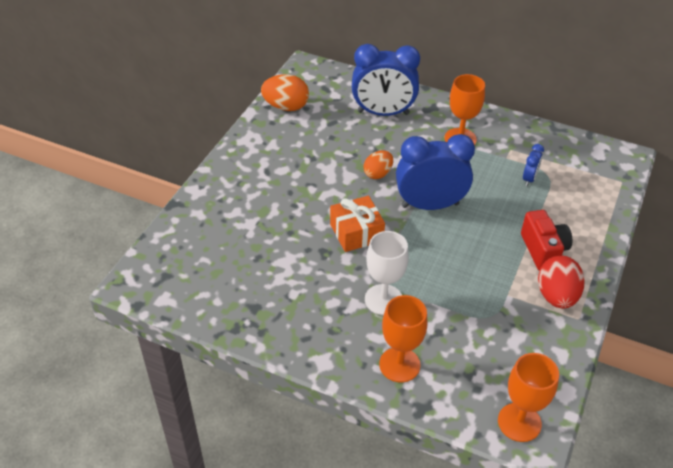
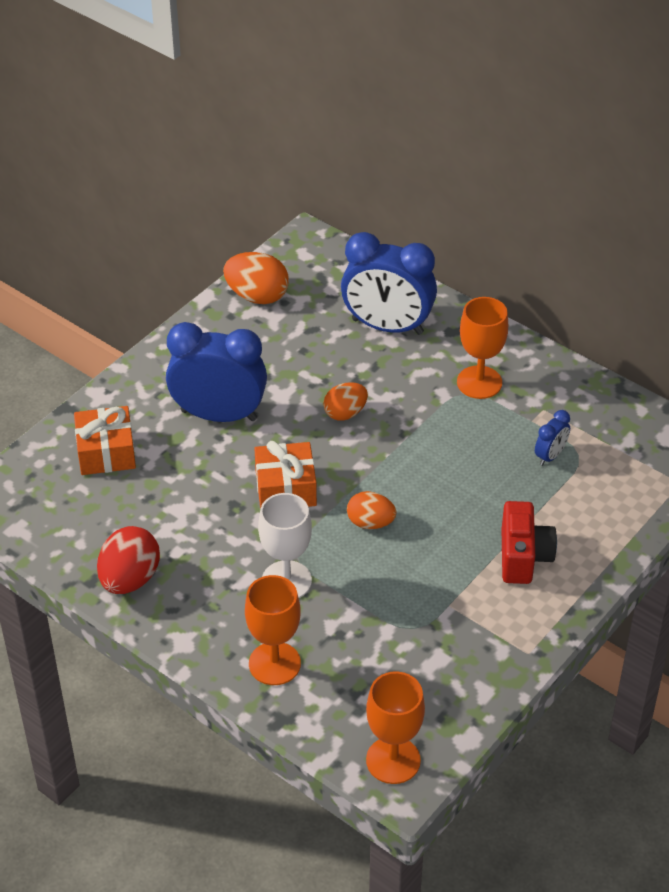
camera: 15 degrees right, 0 degrees up
(214, 230) = (106, 452): none -> orange gift
(427, 246) = (370, 523): none -> orange egg
(430, 205) = (397, 469): blue clock -> blue clock (219, 415)
(556, 296) = (512, 619): red egg -> red egg (130, 579)

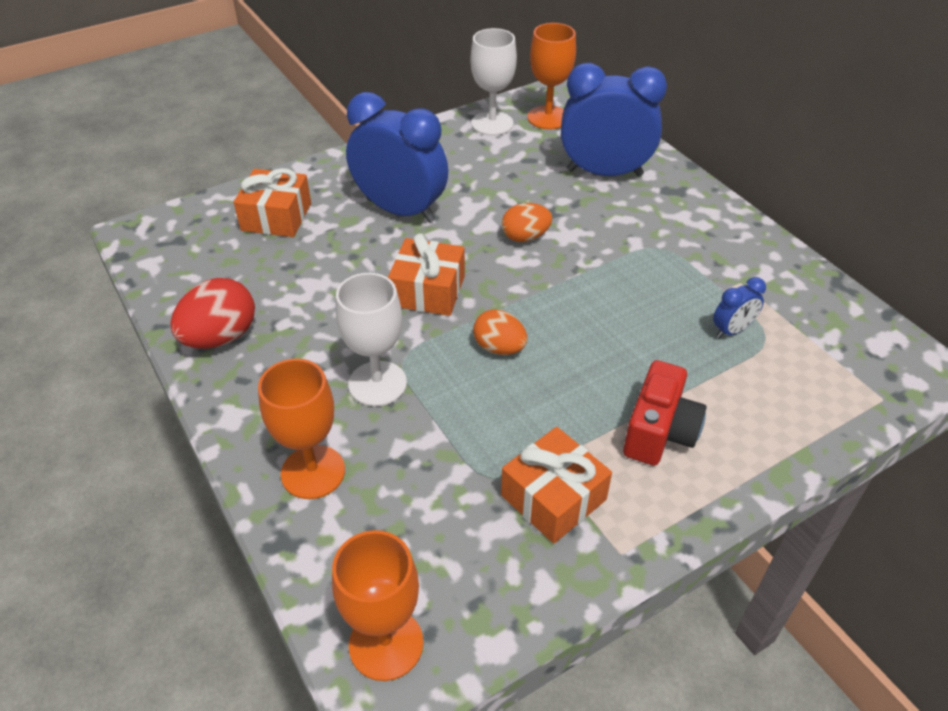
camera: 20 degrees right, 0 degrees up
(257, 296) = (492, 124): orange egg -> white goblet
(387, 326) = (604, 172): blue clock -> blue clock turned 150 degrees clockwise
(464, 628) = (553, 497): none -> orange gift
(479, 382) = (679, 241): orange goblet -> orange goblet (548, 117)

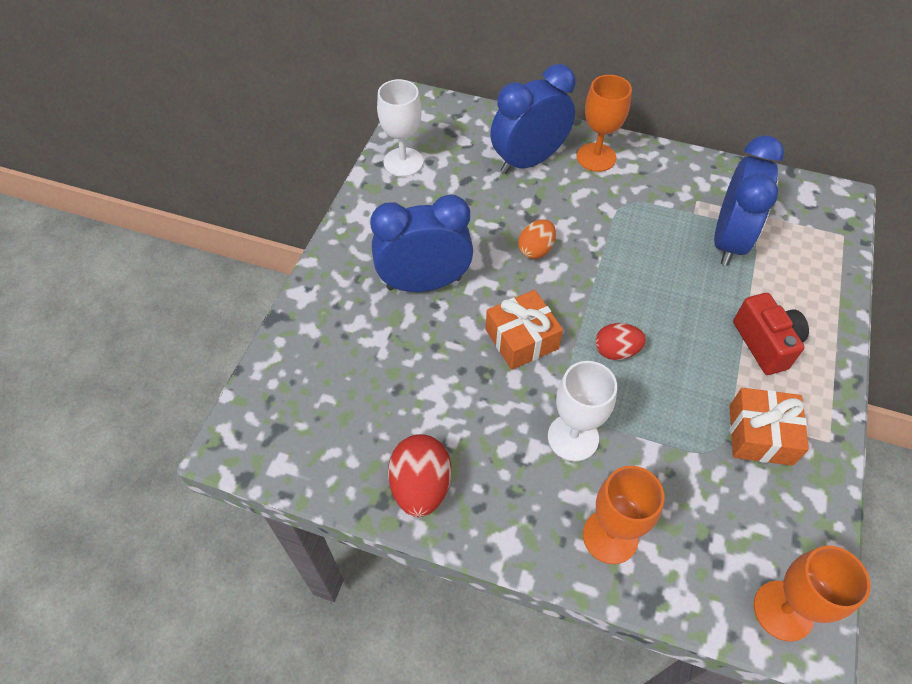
camera: 40 degrees left, 10 degrees up
(276, 217) = (334, 352): orange gift -> none
(499, 348) = (616, 351): orange egg -> red egg
(548, 117) = (438, 133): orange goblet -> orange goblet (596, 157)
(731, 330) = (728, 240): blue clock -> blue clock, size x2.25

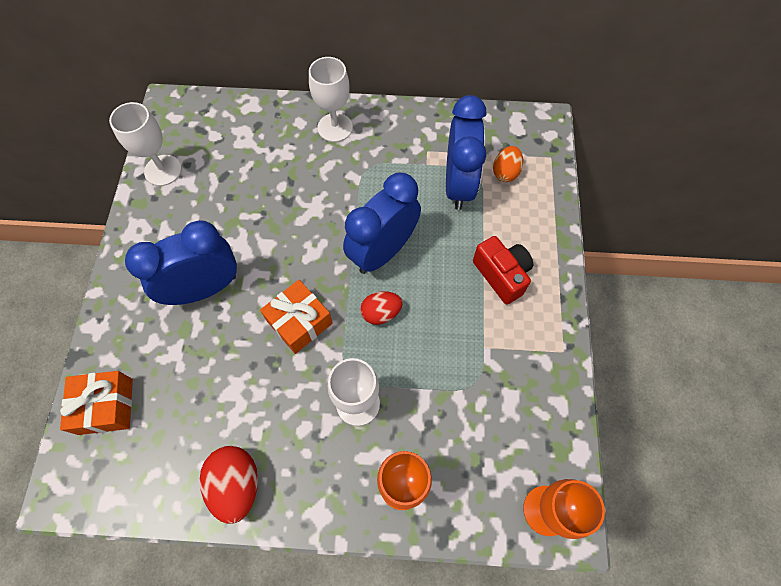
camera: 15 degrees left, 10 degrees up
(528, 161) = (276, 144): blue clock -> blue clock (383, 251)
(535, 249) = (297, 232): orange egg -> orange egg (505, 172)
(596, 157) = (335, 127): orange goblet -> white goblet
(760, 435) = (508, 360): orange gift -> orange gift (106, 406)

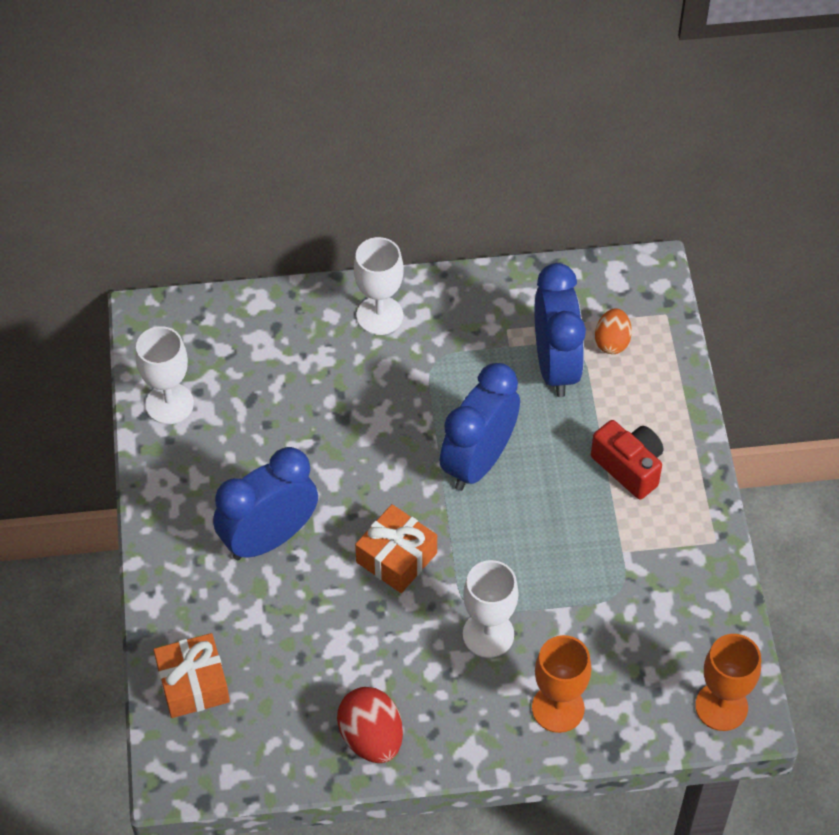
camera: 10 degrees left, 10 degrees down
(381, 313) = (492, 532): red egg -> none

